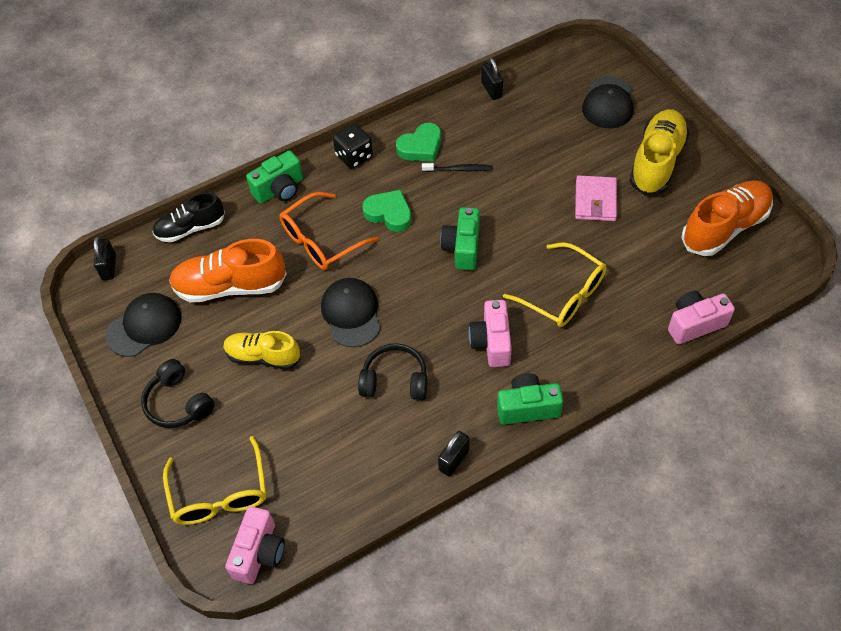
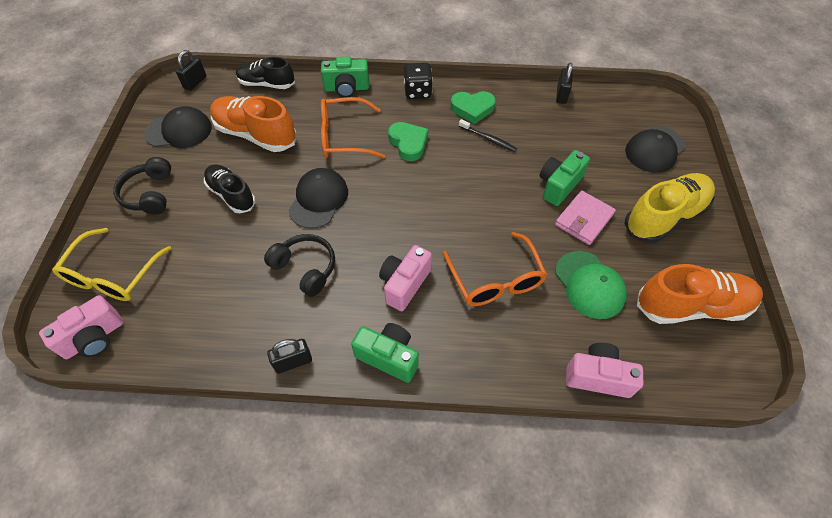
camera: 30 degrees right, 0 degrees up
(263, 356) = (231, 195): yellow shoe -> black shoe
(462, 248) = (443, 197): green camera -> green camera (558, 185)
(562, 294) = (495, 279): yellow glasses -> orange glasses
(639, 255) = (589, 285): none -> green cap

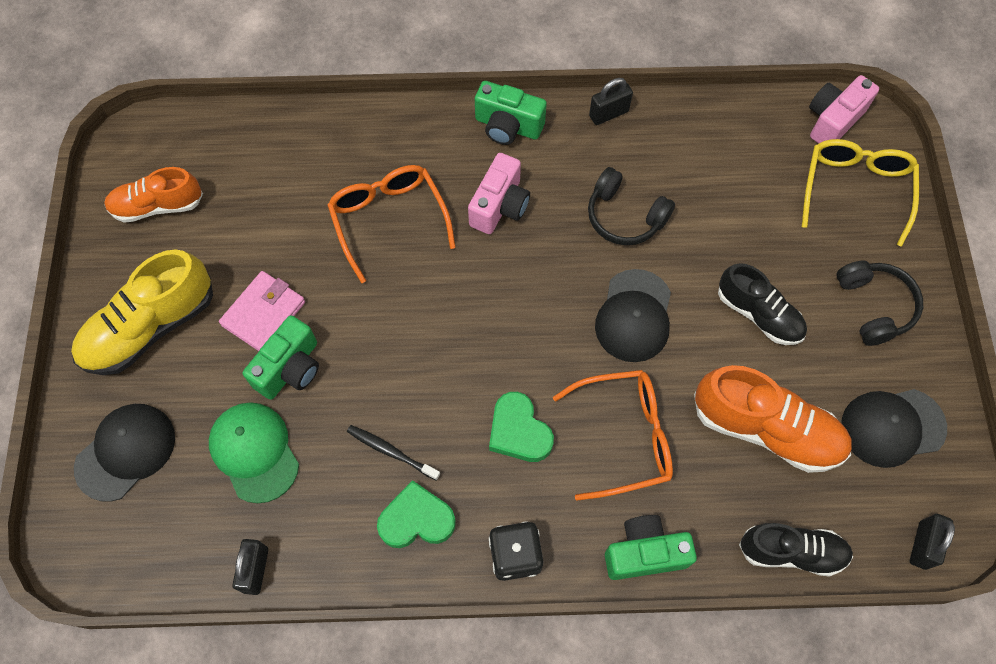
camera: 175 degrees right, 10 degrees up
(589, 285) = (274, 222): green cap -> green cap (254, 452)
(598, 377) = (285, 124): pink camera -> none
(691, 306) = (157, 206): orange shoe -> orange shoe, size x0.66

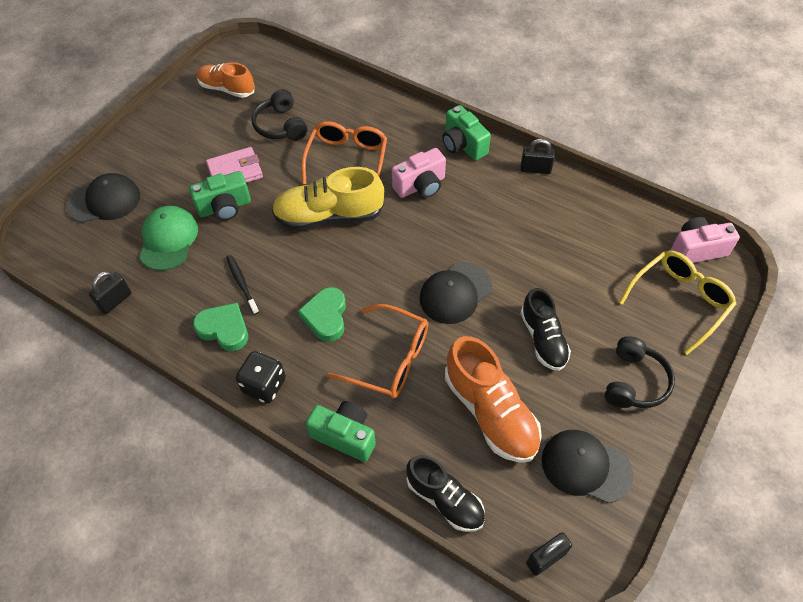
camera: 35 degrees right, 10 degrees down
(150, 327) = (170, 146): yellow shoe -> yellow shoe (329, 216)
(624, 216) = (497, 232): black headphones -> black headphones (281, 125)

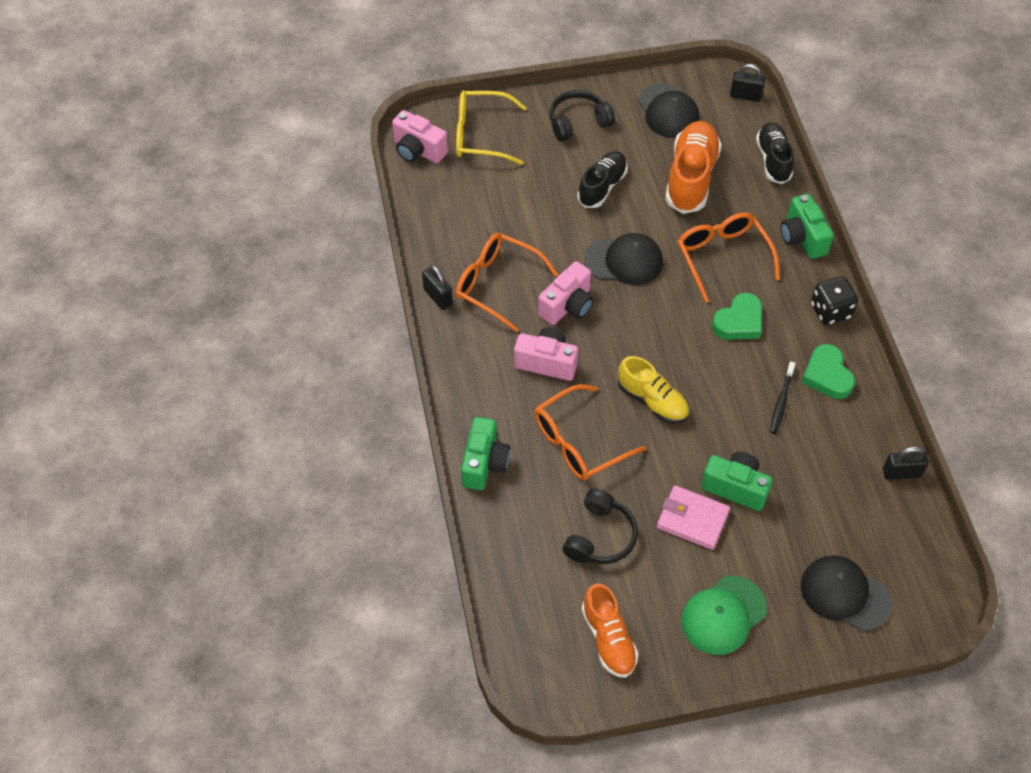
camera: 135 degrees left, 0 degrees up
(168, 239) = (813, 496): green cap -> green cap (723, 615)
(329, 216) = (652, 401): yellow shoe -> yellow shoe, size x0.66
(452, 230) = (567, 306): none -> pink camera
(463, 145) = (464, 368): green camera -> green camera (484, 463)
(512, 206) = (497, 284): none -> orange glasses

